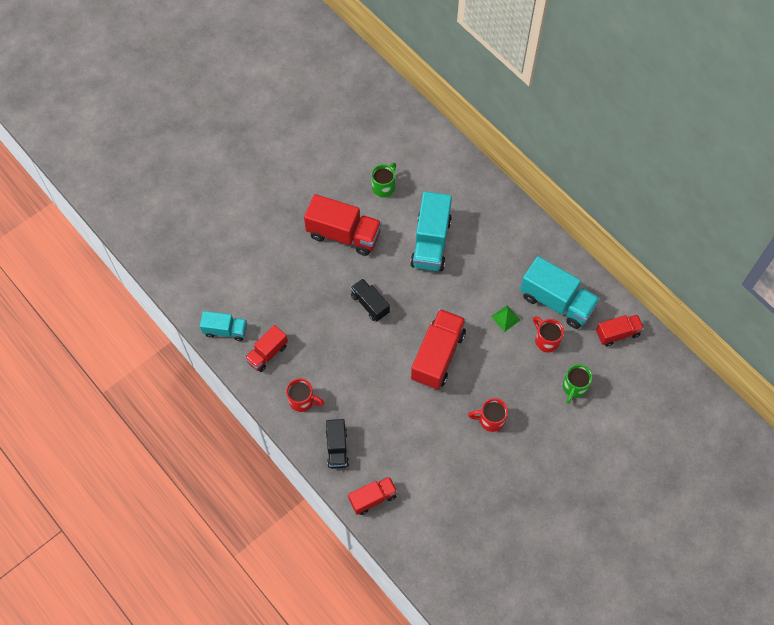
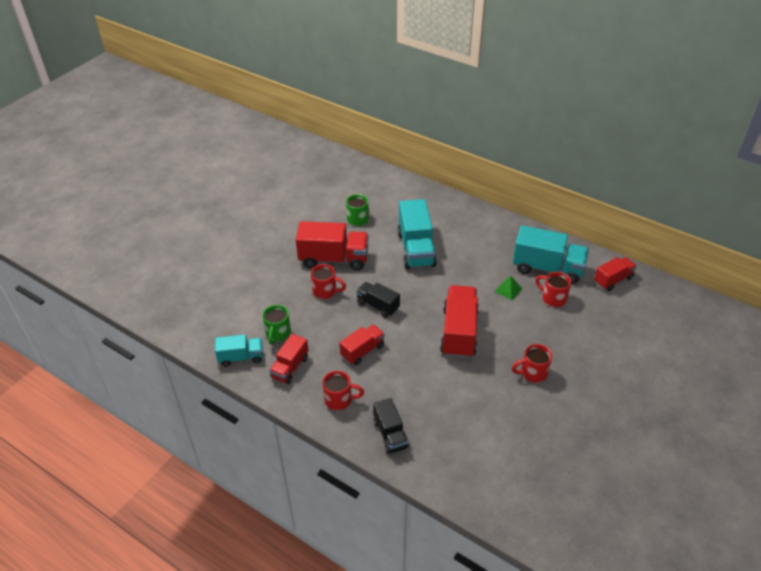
camera: 15 degrees left, 20 degrees down
(324, 273) = (325, 291): none -> red mug
(373, 498) = (445, 472): red truck -> red truck (362, 351)
(574, 387) = (597, 329): green mug -> green mug (278, 334)

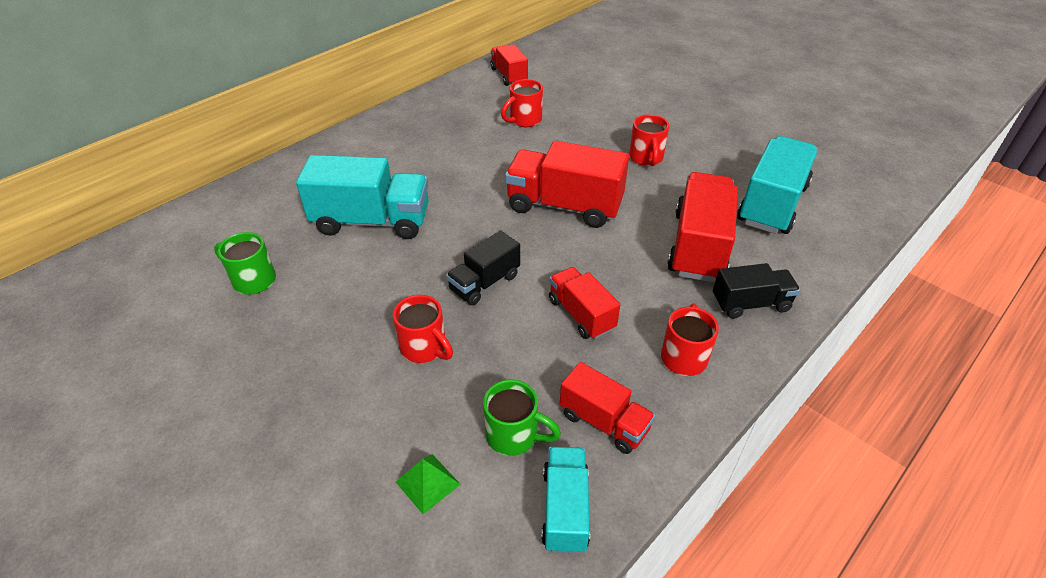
camera: 80 degrees left, 0 degrees up
(325, 291) = (425, 348): red mug -> red mug turned 105 degrees clockwise
(334, 259) = (343, 327): red truck -> red truck (698, 246)
(508, 290) = (497, 150): green pyramid -> green pyramid (428, 483)
(547, 268) = (470, 114): turquoise truck -> turquoise truck (772, 204)

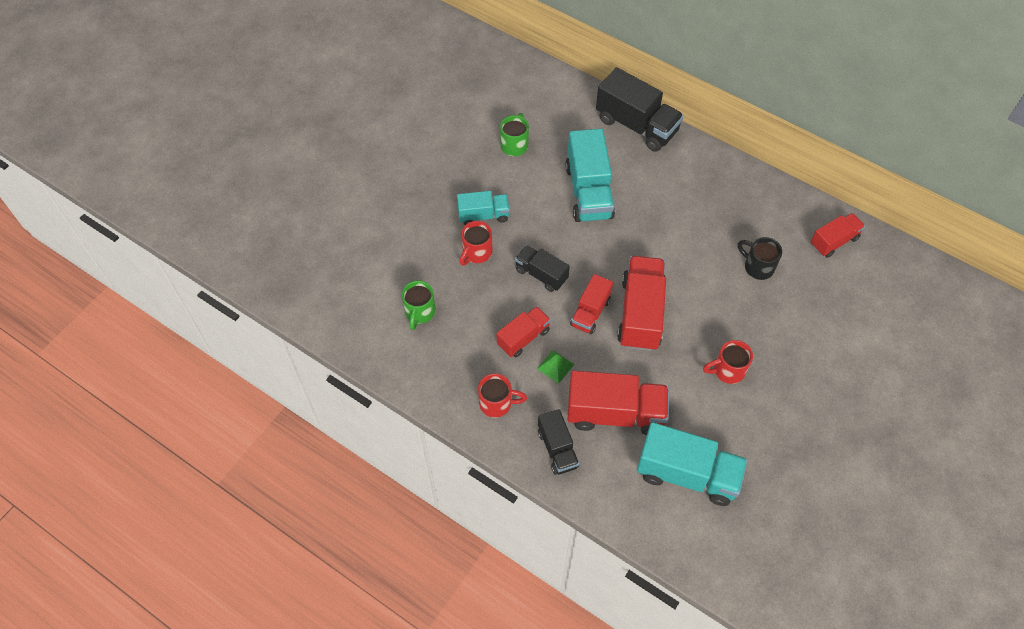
camera: 80 degrees right, 15 degrees up
(294, 168) = (636, 125): none -> black truck
(428, 483) = (383, 276): green pyramid -> green pyramid (555, 366)
(524, 120) = (757, 267): red mug -> black mug
(565, 509) = (377, 344): turquoise truck -> turquoise truck (483, 215)
(604, 422) = (436, 359): red truck -> red truck (590, 312)

